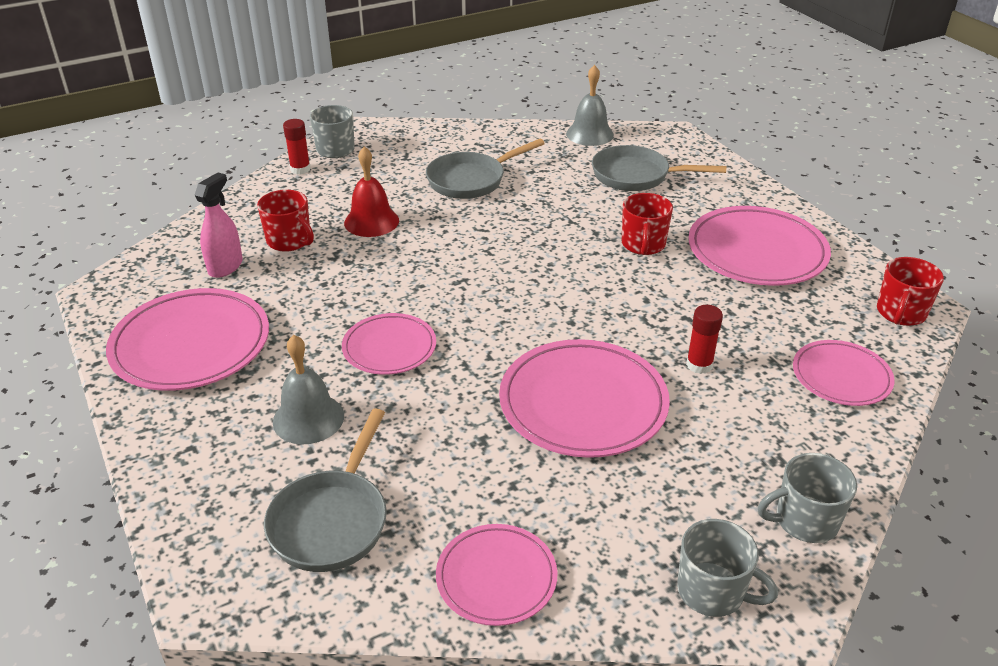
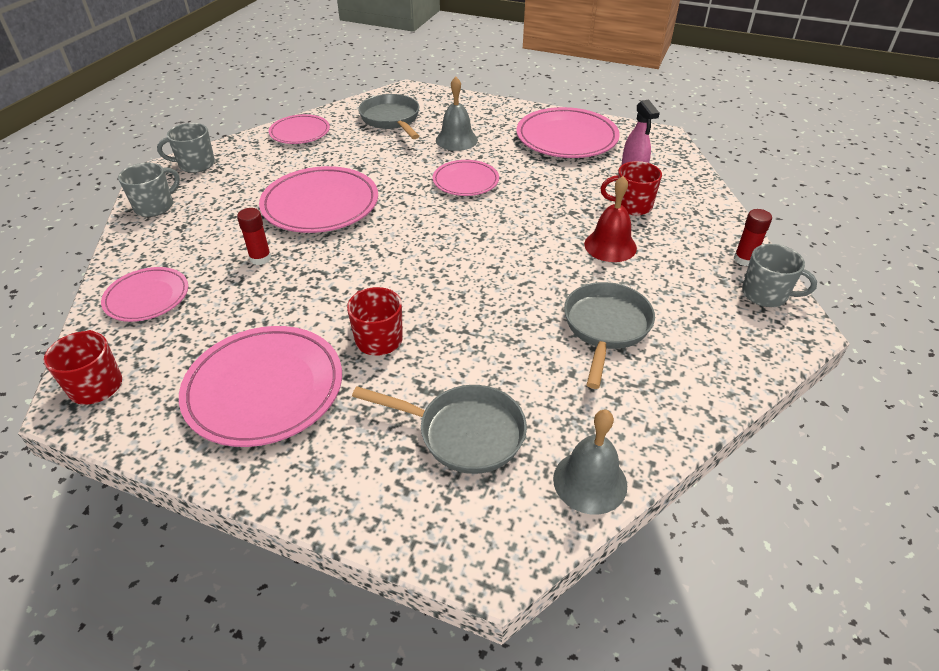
camera: 140 degrees right, 5 degrees up
(636, 176) = (464, 433): grey pan -> grey pan turned 45 degrees clockwise

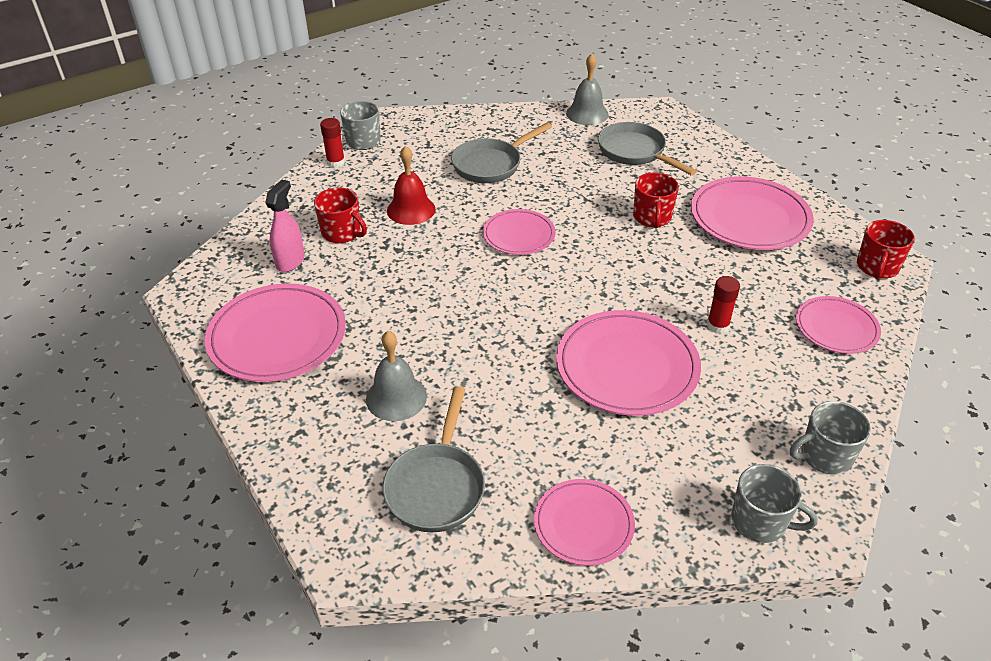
camera: 145 degrees left, 0 degrees up
(465, 181) = (452, 328): pink plate -> pink plate (519, 235)

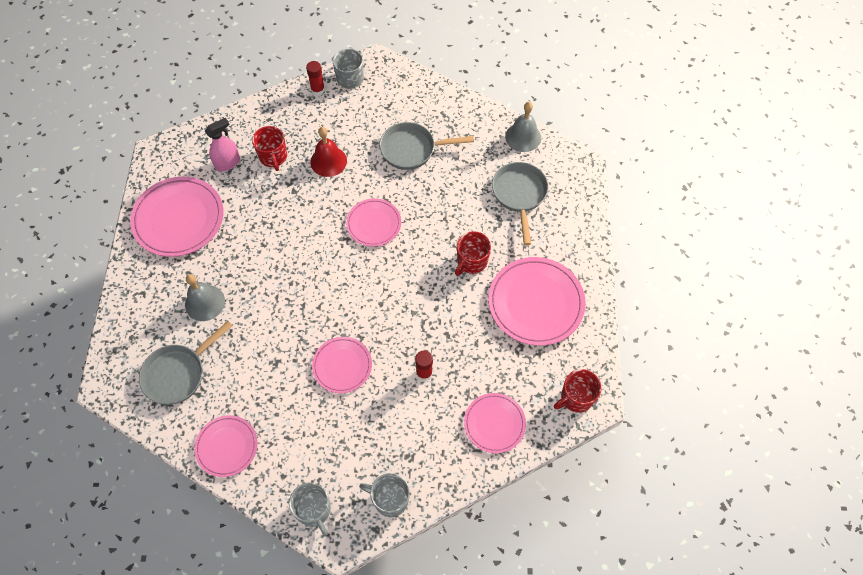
camera: 35 degrees right, 20 degrees up
(627, 367) = (342, 366): pink plate -> pink plate, size x0.60

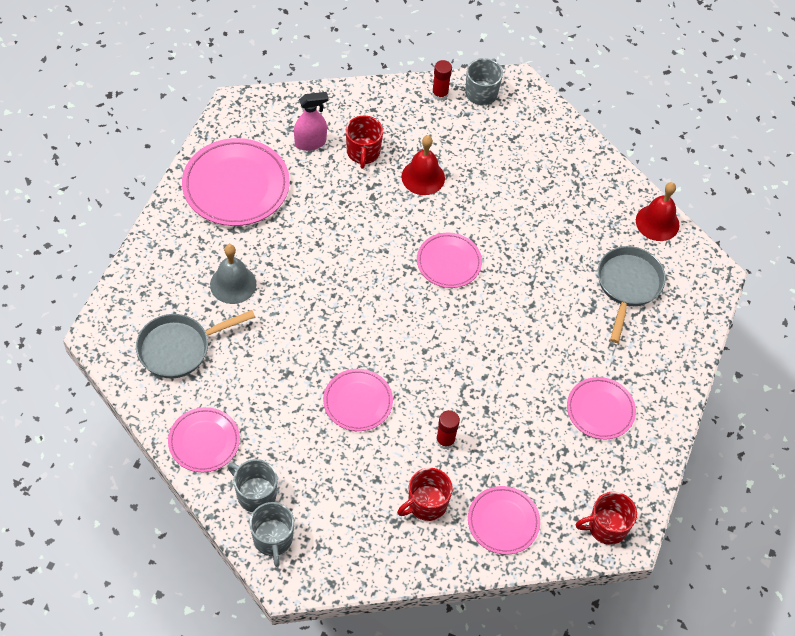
camera: 15 degrees right, 5 degrees down
(390, 499) = (358, 558): grey mug -> grey mug (255, 494)
(412, 149) = (523, 195): grey pan -> none
(471, 261) = (544, 340): red mug -> red mug (426, 504)
(523, 137) = (657, 222): grey bell -> red bell
(536, 303) = (600, 410): pink plate -> pink plate, size x0.60

